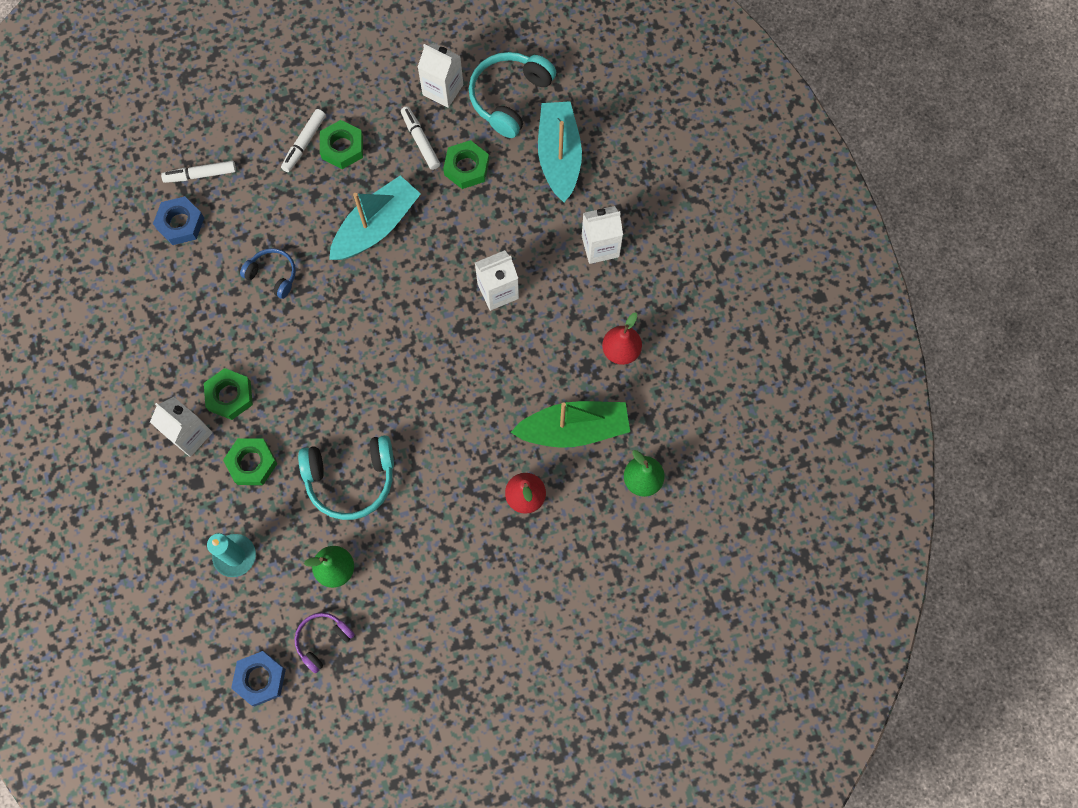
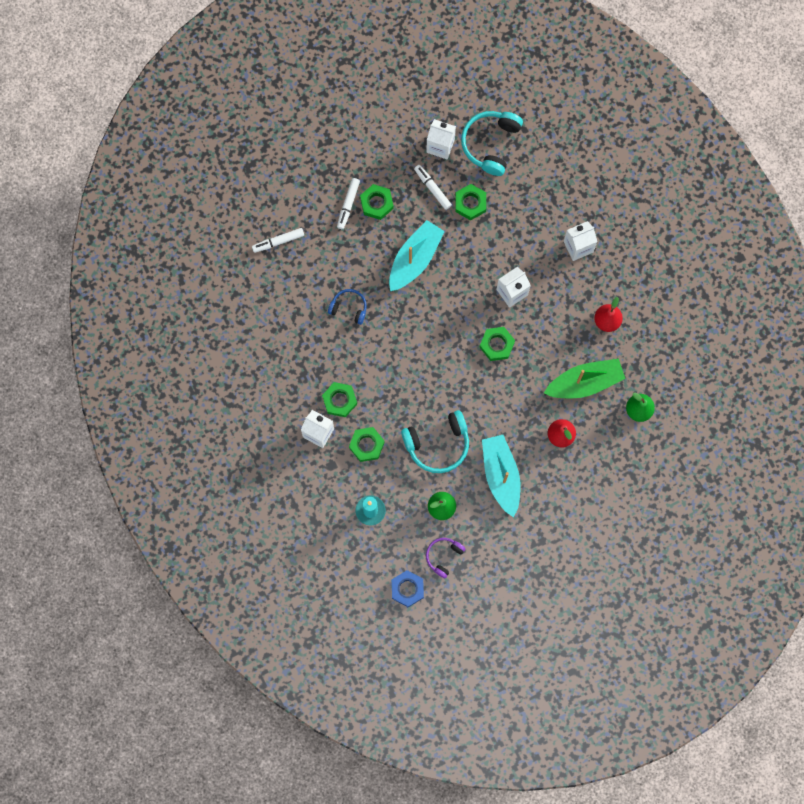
camera: 10 degrees left, 5 degrees up
(180, 223) = (273, 281): blue nut -> none
(462, 357) = (497, 345): none -> green nut
(559, 156) = (535, 183): turquoise boat -> turquoise boat (501, 475)

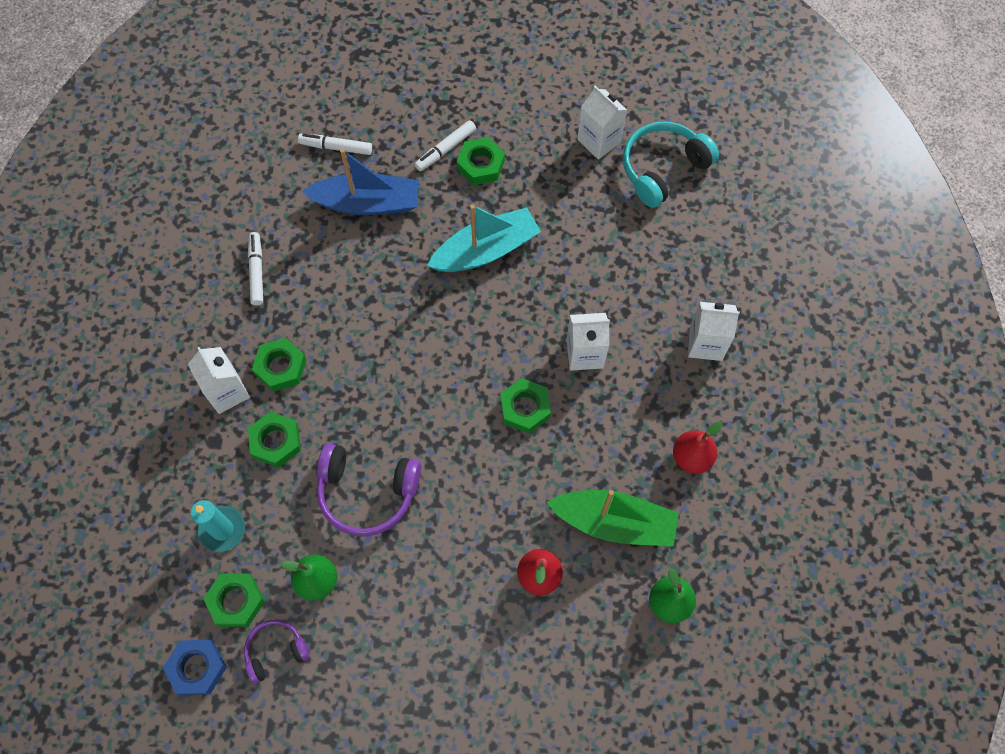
camera: 30 degrees right, 10 degrees down
(323, 268) = (367, 203): none -> blue boat
(349, 308) = (367, 264): blue headphones -> none
(432, 188) = (559, 182): white marker -> white marker (257, 272)
(438, 444) = (367, 492): turquoise headphones -> purple headphones
(470, 203) = (596, 222): green nut -> green nut (236, 601)
(501, 475) = (424, 584): turquoise boat -> none

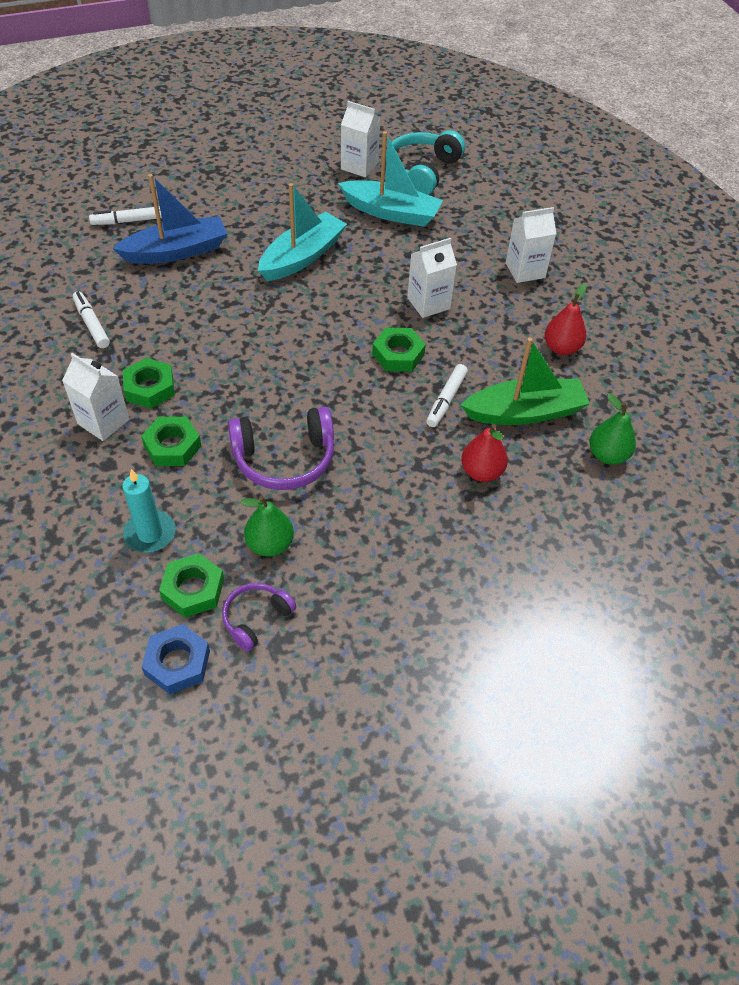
camera: 25 degrees left, 15 degrees down
(446, 149) = (230, 200): white marker -> white marker (446, 400)
(481, 164) = (266, 203): green nut -> none
(603, 218) = (391, 212): none -> turquoise boat

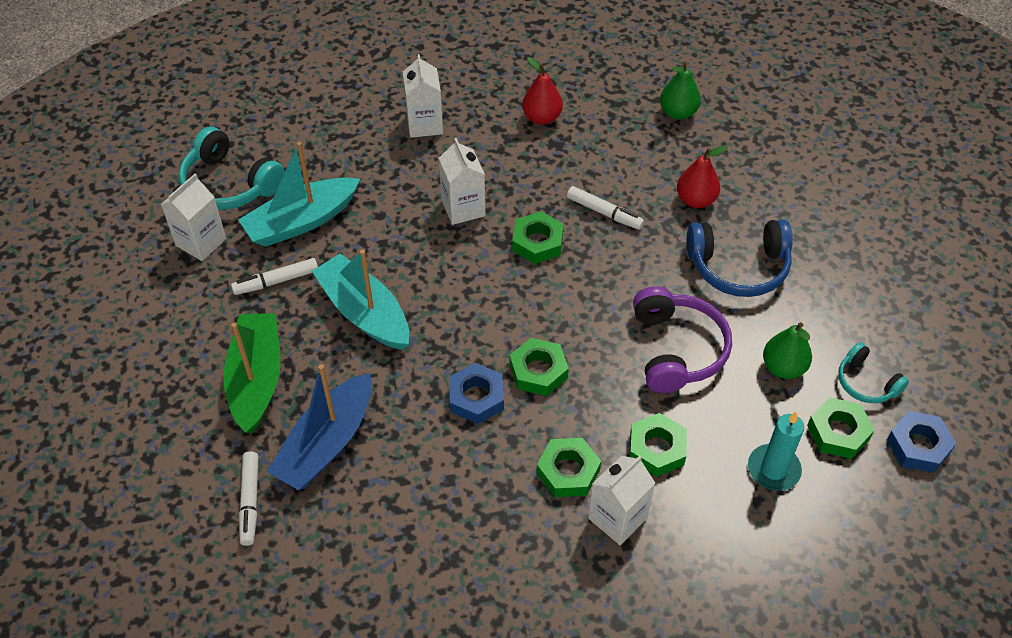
camera: 80 degrees left, 0 degrees up
(92, 324) = (452, 537): white marker -> white marker (277, 281)
(176, 251) = (327, 443): blue boat -> blue boat turned 135 degrees counterclockwise
(222, 328) = (476, 397): none -> blue nut
(252, 364) = (538, 371): none -> green nut
(256, 618) = (866, 382): purple headphones -> turquoise headphones
(391, 212) = (301, 221): turquoise boat -> turquoise boat turned 150 degrees counterclockwise
(396, 508) = (738, 267): none -> blue headphones
(525, 412) = (624, 158): green boat -> green boat (256, 379)

